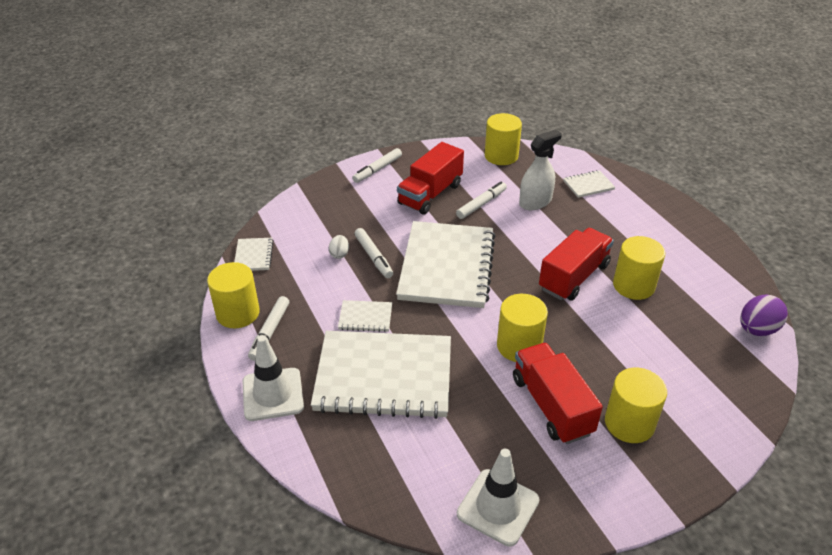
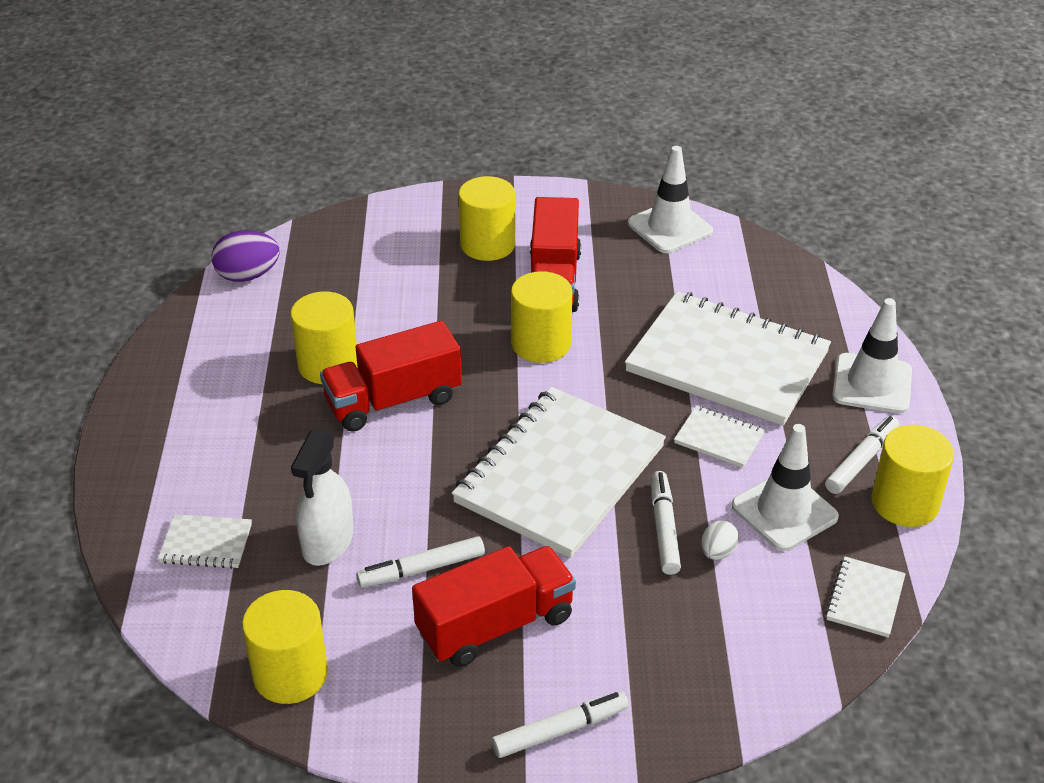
camera: 155 degrees left, 0 degrees up
(310, 286) = (784, 511): none -> white traffic cone
(535, 202) = (328, 541): white spray bottle -> white spray bottle turned 60 degrees counterclockwise

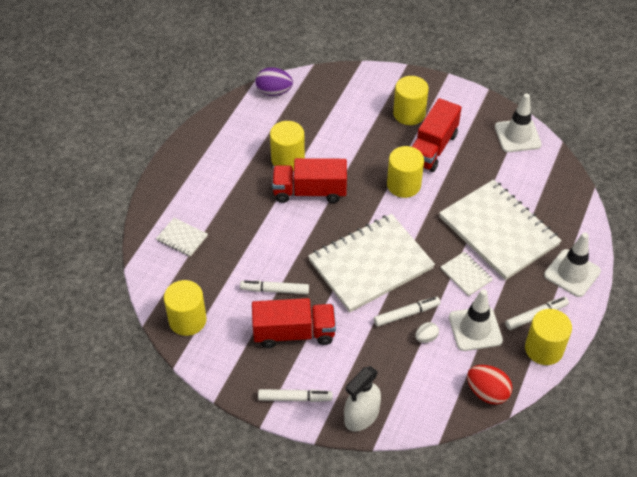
camera: 25 degrees right, 10 degrees up
(328, 541) = (238, 258): white spray bottle -> white spray bottle (361, 416)
(664, 528) = (406, 314): white marker -> white marker turned 45 degrees clockwise
(865, 598) = (487, 392): white notebook -> red egg

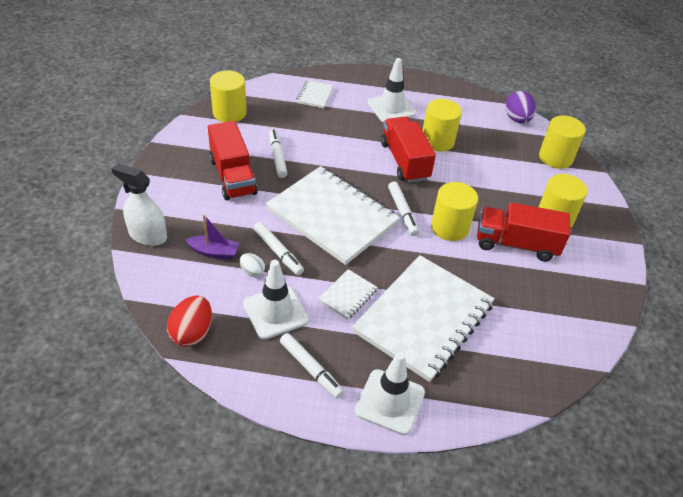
camera: 70 degrees right, 5 degrees down
(295, 398) = (160, 188): white marker -> white marker (402, 212)
(396, 363) = (214, 252): none -> purple boat
(517, 136) = (585, 321): white traffic cone -> white traffic cone (391, 108)
(544, 349) = (264, 382): yellow cylinder -> yellow cylinder (555, 158)

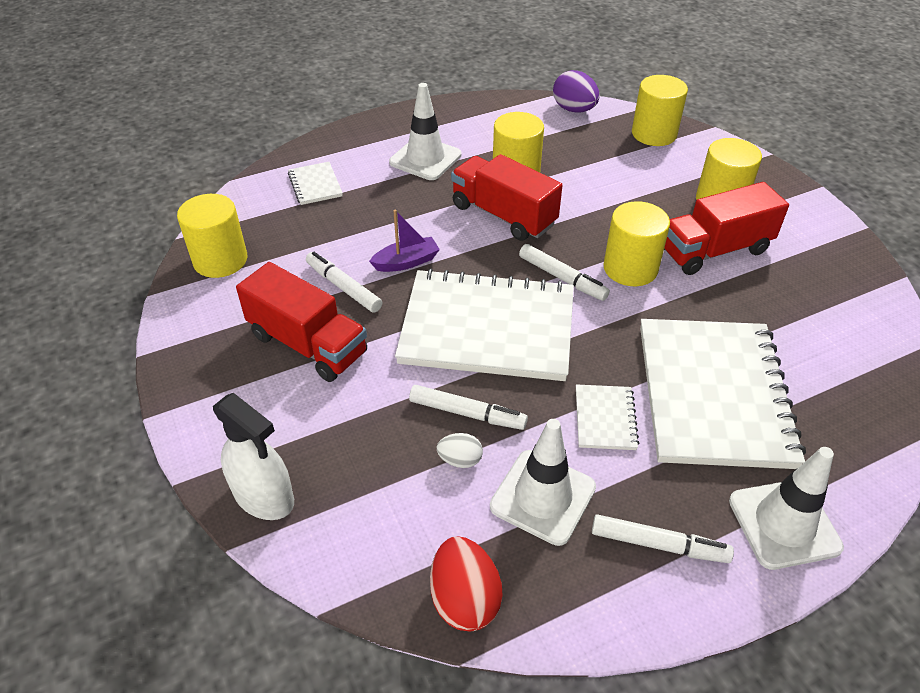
camera: 30 degrees left, 0 degrees up
(147, 235) = (264, 496): white spray bottle -> white spray bottle turned 135 degrees counterclockwise
(214, 252) = (383, 464): purple boat -> purple boat (406, 262)

